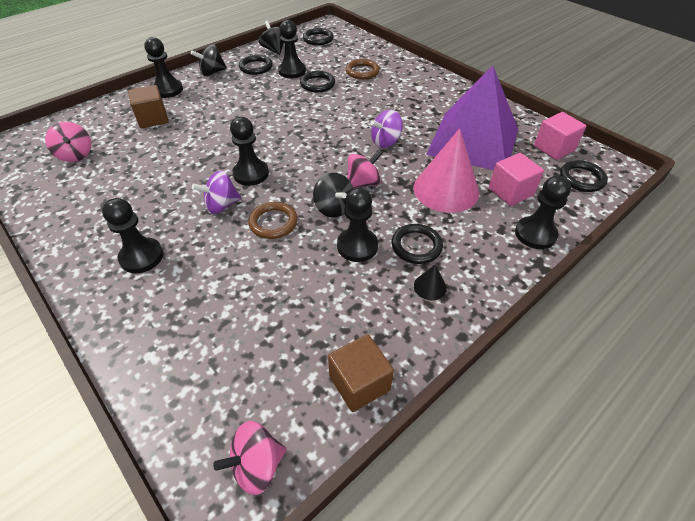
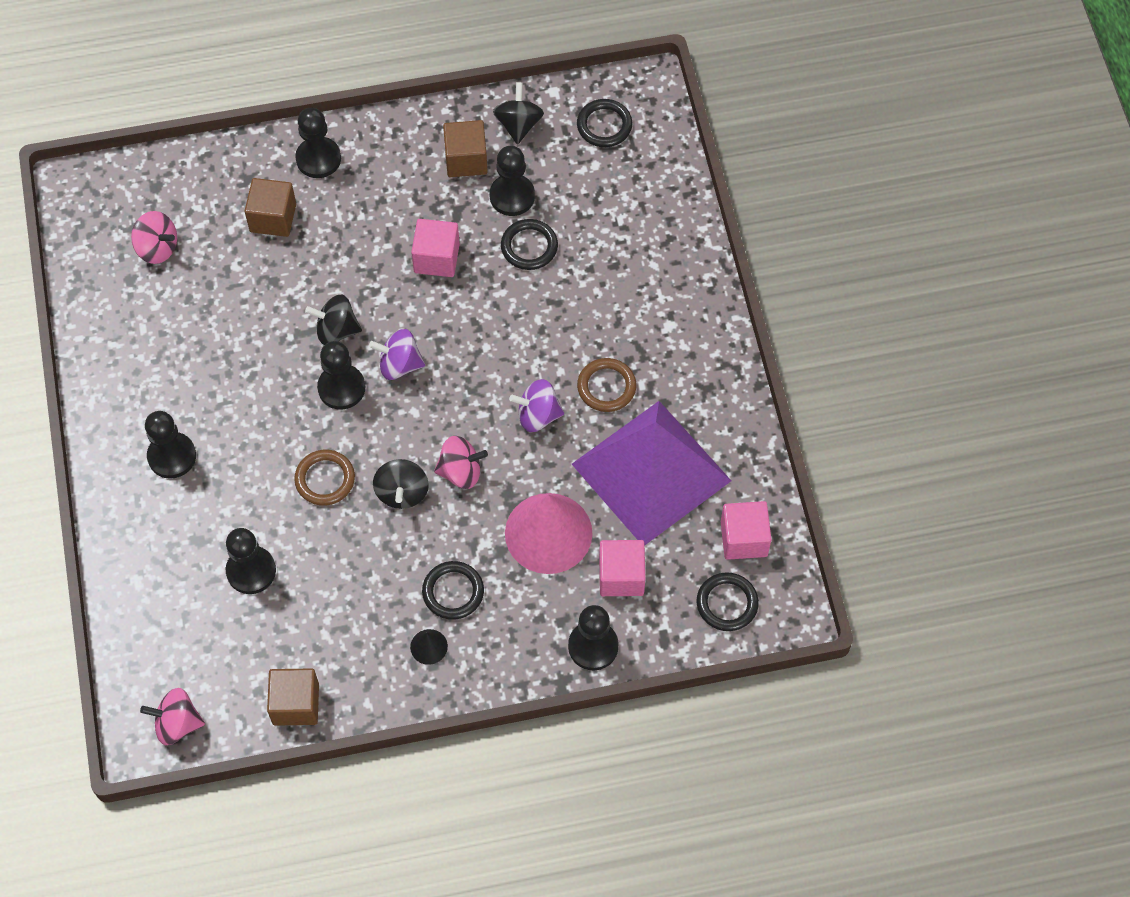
camera: 30 degrees right, 15 degrees up
(76, 155) = (157, 248): pink spinning top -> pink spinning top turned 60 degrees counterclockwise
(212, 72) = (397, 143): black spinning top -> black spinning top (336, 330)
(221, 205) = (284, 423): purple spinning top -> purple spinning top (399, 364)
(256, 67) = (466, 159): black ring -> brown cube
(268, 103) = (436, 258): none -> pink cube
(357, 246) = (392, 558): black pawn -> black pawn (251, 571)
(362, 72) = (613, 248): brown ring -> brown ring (606, 387)

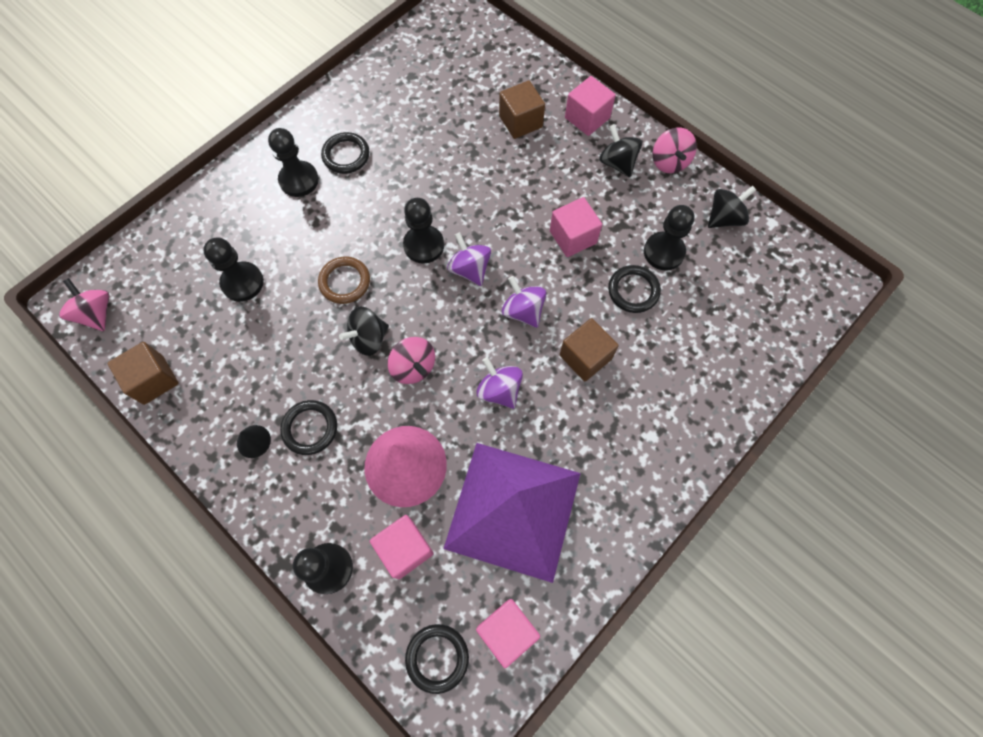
camera: 55 degrees right, 5 degrees up
(157, 248) = (445, 75): pink spinning top -> pink spinning top (669, 162)
(318, 159) = (587, 118): black pawn -> pink cube
(336, 330) = (466, 213): black spinning top -> black spinning top (617, 163)
(466, 159) = (666, 204): brown cube -> brown cube (585, 357)
(477, 348) = (523, 311): none -> purple spinning top
(604, 125) = (777, 274): black ring -> black ring (346, 155)
(606, 387) = (561, 424): brown ring -> none

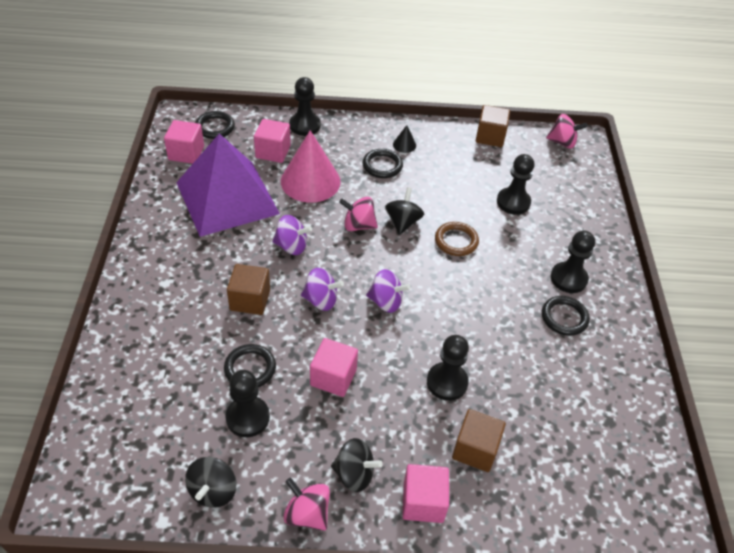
camera: 135 degrees right, 20 degrees down
(424, 245) = (434, 295): black pawn -> black pawn (447, 382)

